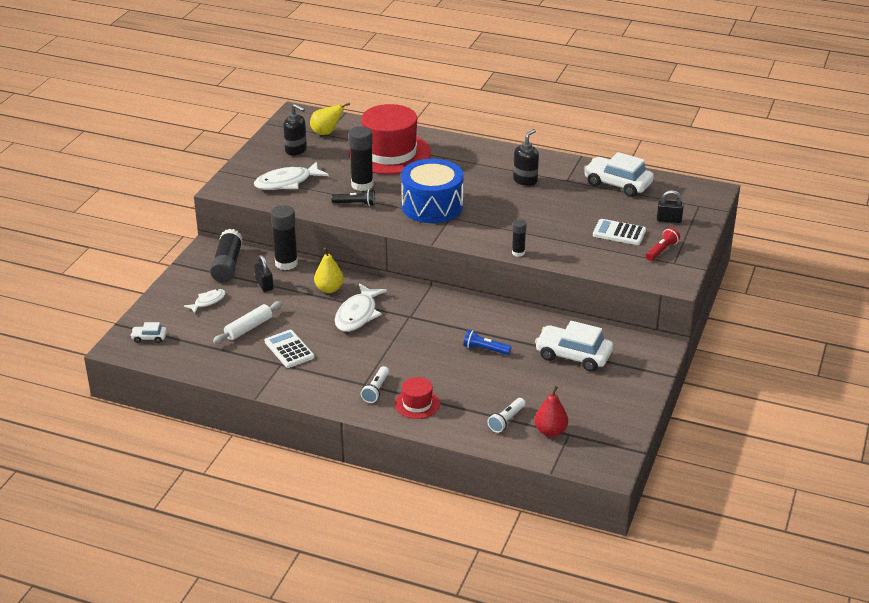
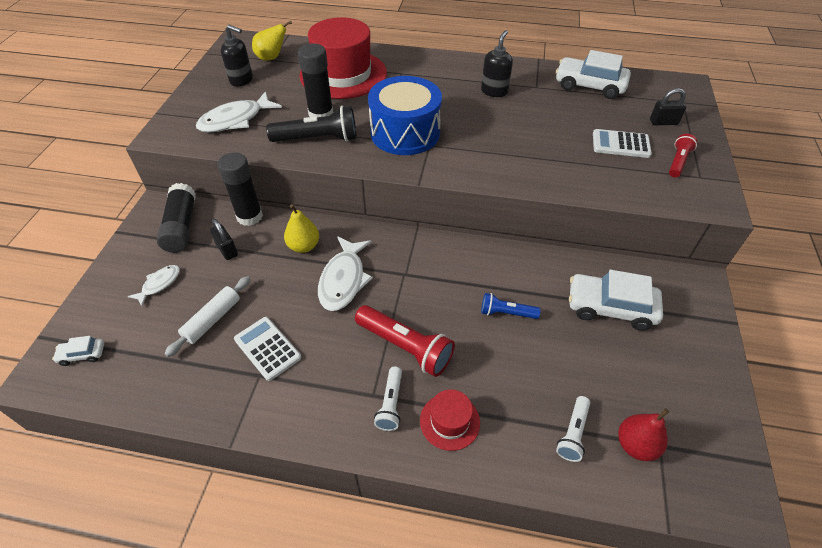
camera: 10 degrees left, 15 degrees up
(355, 204) = (317, 139): black flashlight -> black flashlight, size x1.74
(396, 360) = (405, 347): none -> red flashlight
(518, 253) = (522, 184): black glue stick -> none

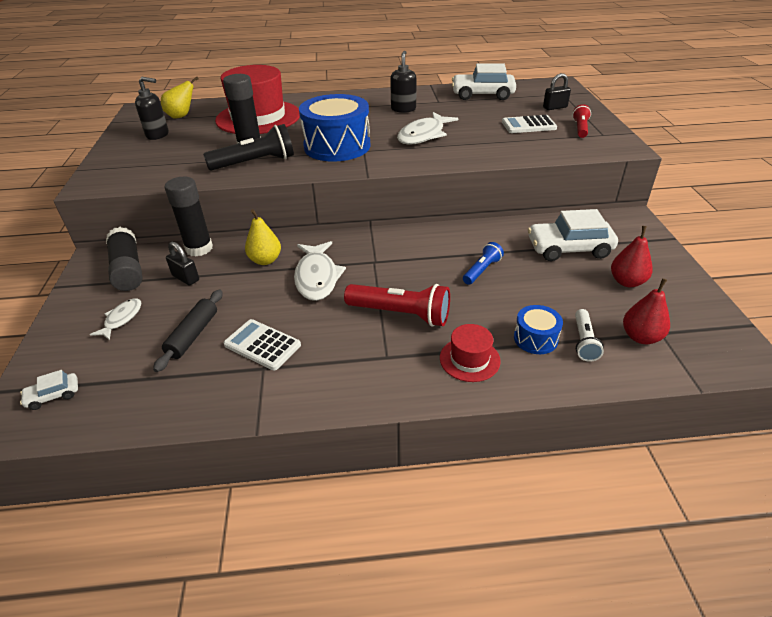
camera: 15 degrees left, 10 degrees down
(212, 320) = (193, 335): white rolling pin -> black rolling pin
(235, 120) = (164, 162): white fish -> white fish (423, 135)
(390, 404) = (407, 359): white flashlight -> none
(506, 313) = (482, 270): blue flashlight -> blue flashlight turned 135 degrees clockwise
(525, 415) = (535, 338): none -> blue drum
(654, 369) = (627, 282): none -> red pear

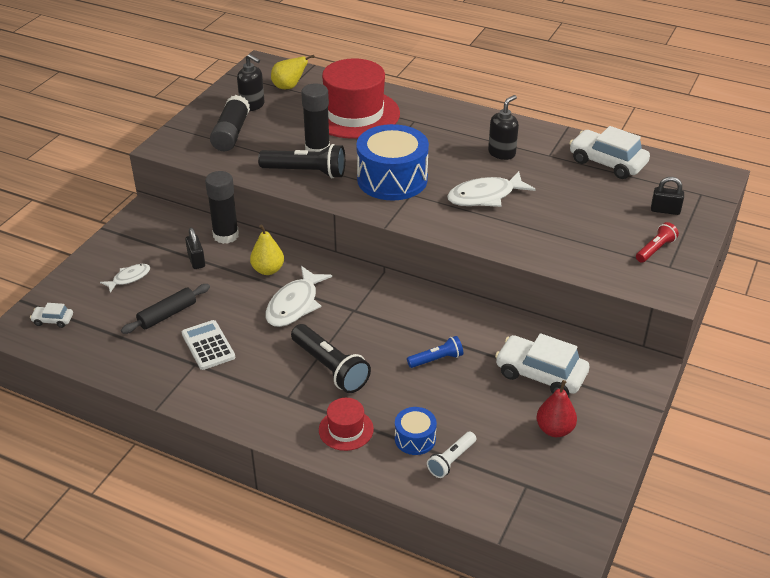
camera: 30 degrees right, 0 degrees up
(128, 269) = (161, 233): black glue stick -> black glue stick (231, 133)
(400, 314) = (330, 368): red flashlight -> black flashlight
(528, 125) = (605, 224): white calculator -> none
(641, 337) = (504, 480): red pear -> none

